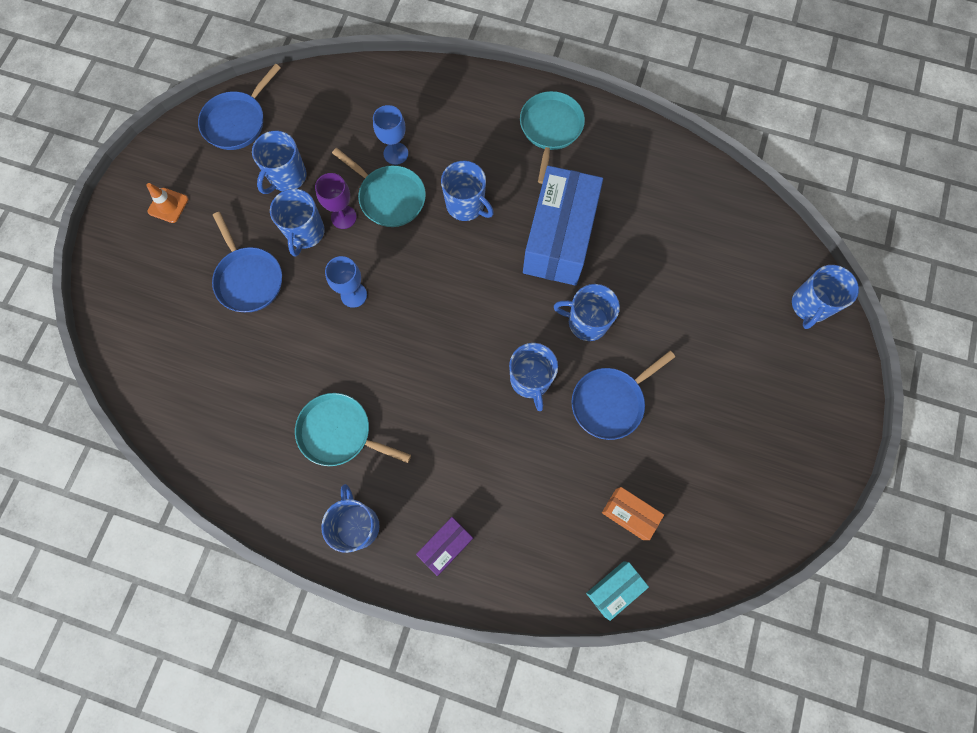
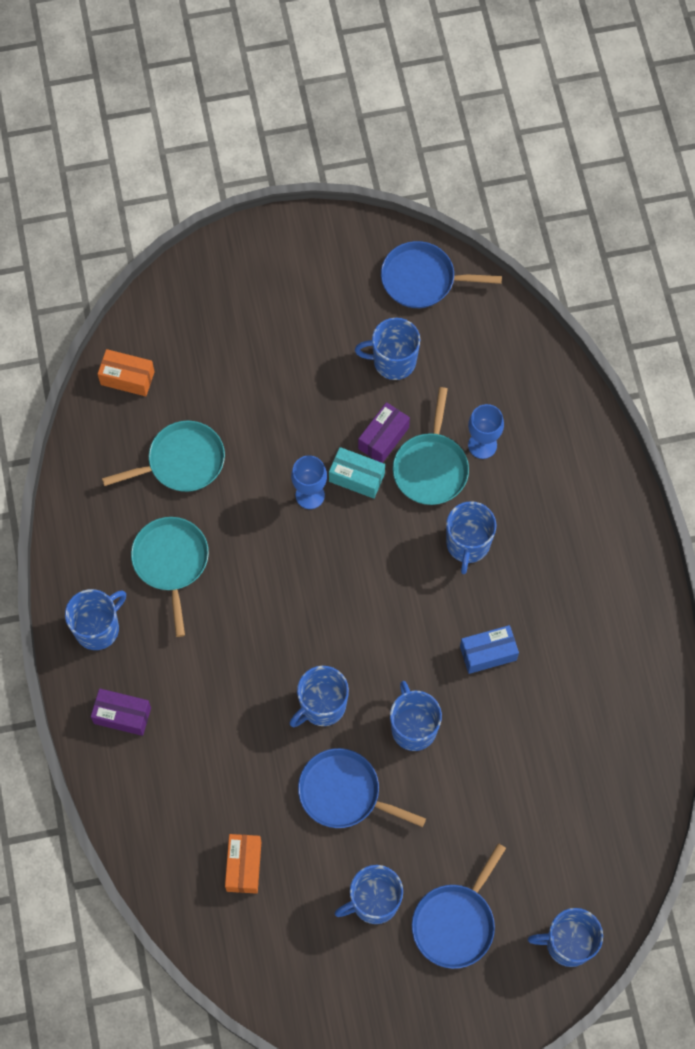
camera: 60 degrees right, 5 degrees down
(157, 381) = (127, 378): none -> orange box
(168, 205) = (297, 276): orange traffic cone -> none
(249, 279) = (269, 393): blue pan -> blue pan (455, 923)
(305, 233) = (345, 414): blue mug -> blue mug (374, 901)
(343, 217) = (383, 438): purple goblet -> purple box
(550, 129) = (608, 578): turquoise pan -> turquoise pan (182, 461)
(559, 238) = (488, 653): blue box -> blue box, size x0.47
(614, 589) = (166, 887): turquoise box -> turquoise box (356, 477)

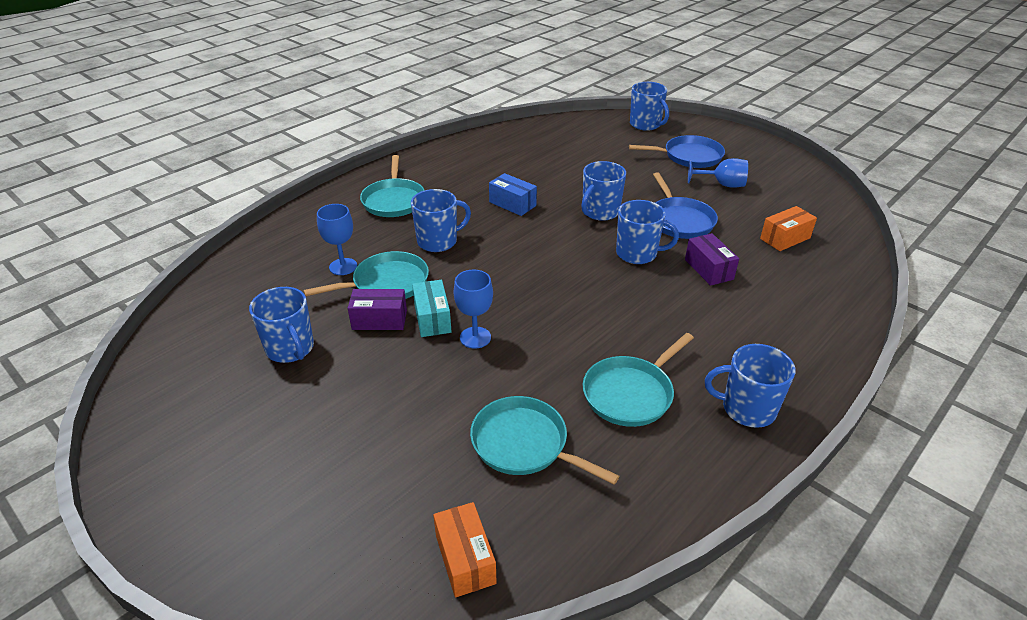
camera: 125 degrees left, 30 degrees down
(122, 715) = (788, 349): purple box -> purple box (709, 269)
(374, 901) = (722, 184): blue mug -> blue goblet
(422, 279) = (176, 370): blue pan -> none
(574, 544) = (394, 200): none -> turquoise pan

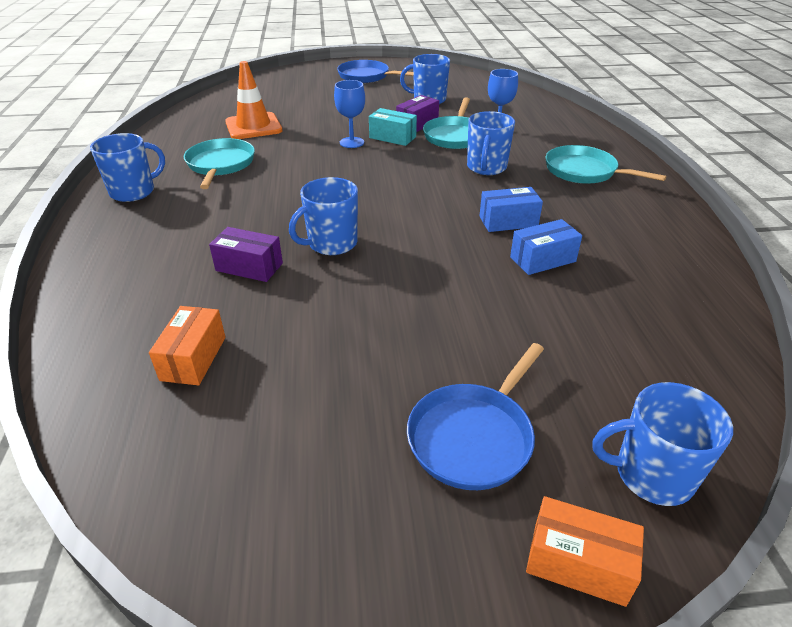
camera: 130 degrees right, 0 degrees up
(465, 559) = (230, 98): orange box -> orange box (578, 563)
(523, 444) = (253, 126): turquoise pan -> orange traffic cone
(540, 180) = (542, 259): none -> blue box
(600, 212) = (427, 262): blue mug -> none
(680, 220) = (339, 304): blue pan -> blue pan (366, 76)
(722, 184) = (357, 404): blue goblet -> none

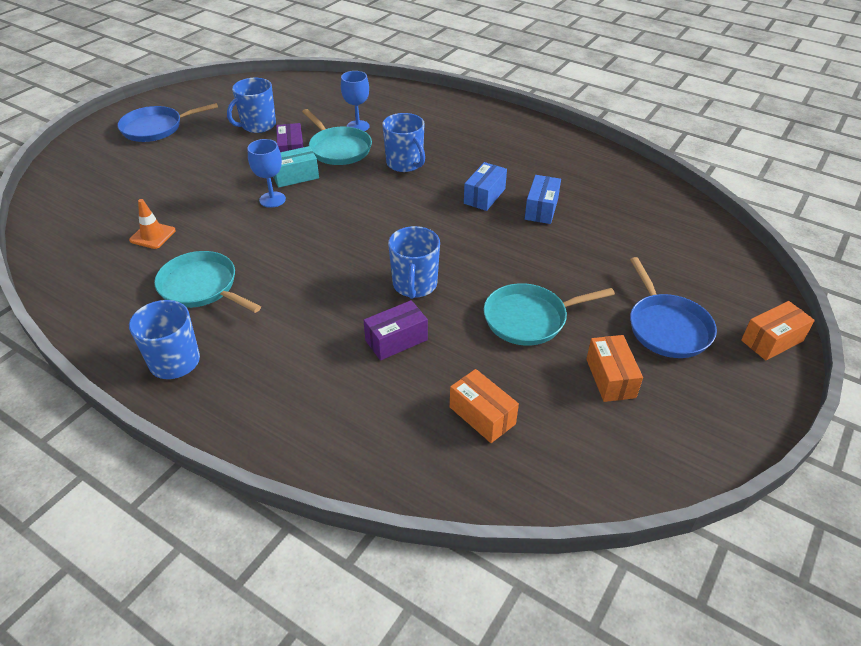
camera: 50 degrees left, 5 degrees up
(253, 126) = (152, 235): orange traffic cone -> orange traffic cone, size x0.58
(332, 425) = (610, 378): none -> orange box
(584, 171) = (465, 131): turquoise pan -> turquoise pan (529, 319)
(652, 474) = (740, 284): blue mug -> none

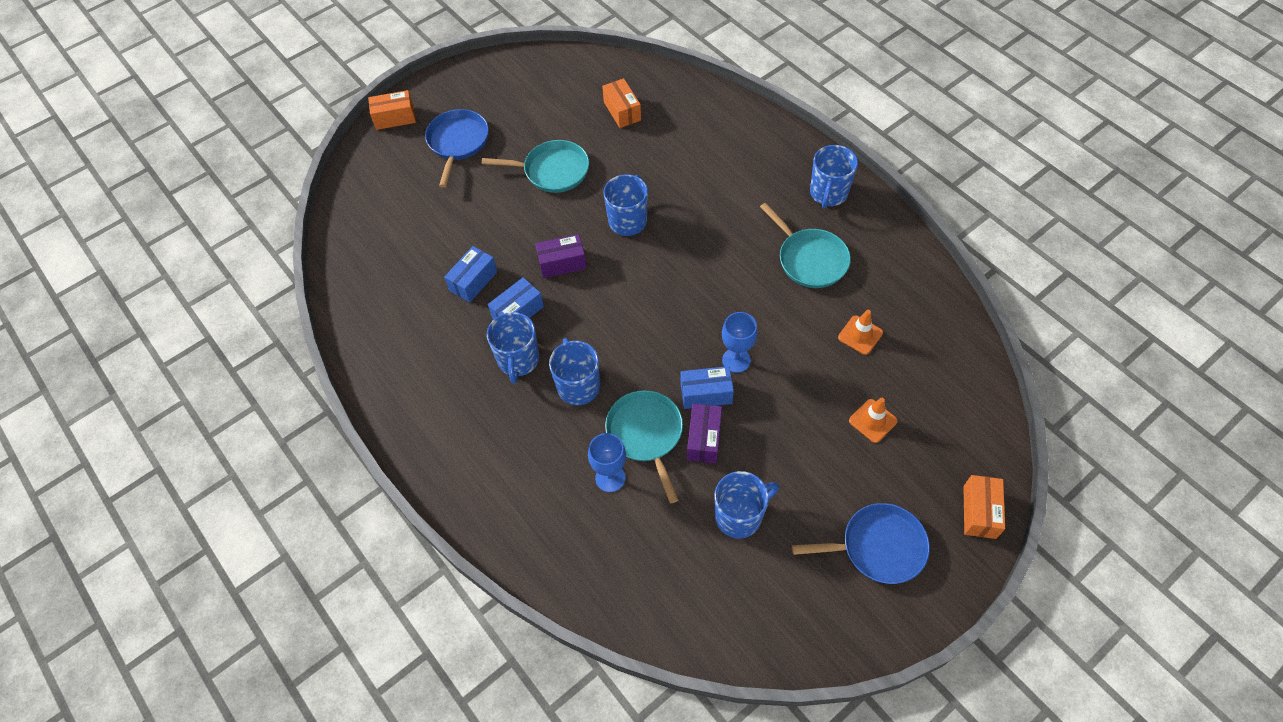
camera: 160 degrees left, 15 degrees up
(149, 184) = (873, 421): none -> orange traffic cone
(295, 176) = (706, 394): turquoise box -> blue box
(396, 340) = (660, 175): purple box -> purple box (562, 263)
(463, 169) = (518, 360): none -> blue mug
(610, 378) = (524, 116): orange box -> orange box (979, 512)

